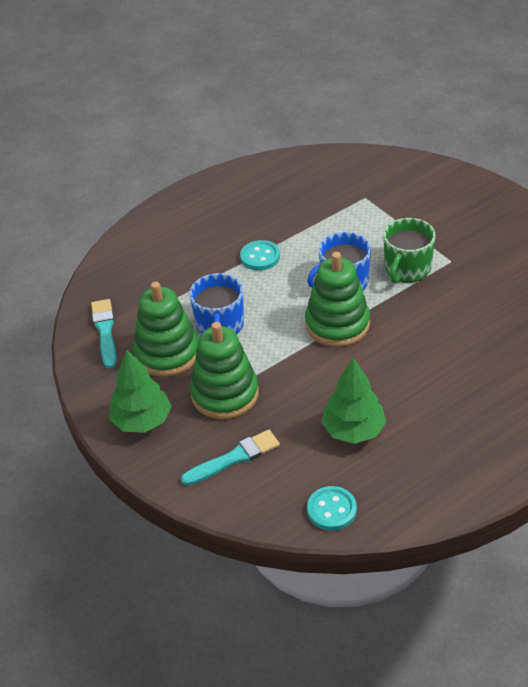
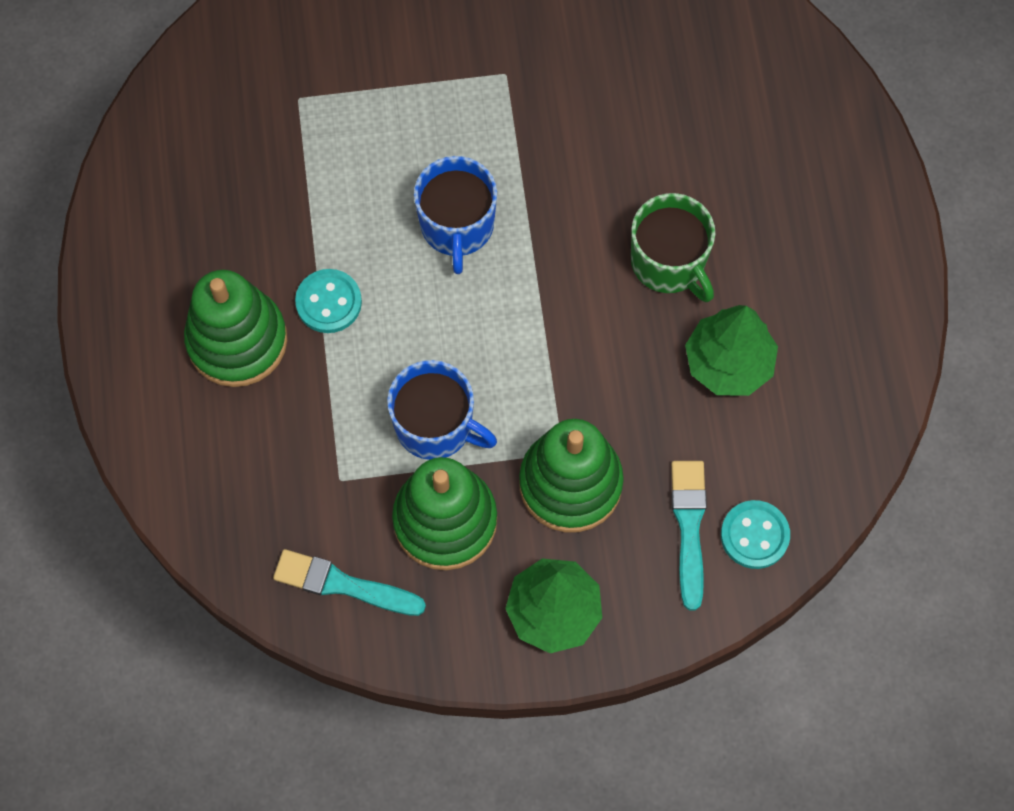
camera: 65 degrees left, 25 degrees up
(331, 510) = (836, 456): turquoise button -> turquoise button (754, 535)
(337, 324) = (532, 278): green stacking toy -> green stacking toy (237, 340)
(407, 269) = (484, 134): green mug -> green mug (669, 262)

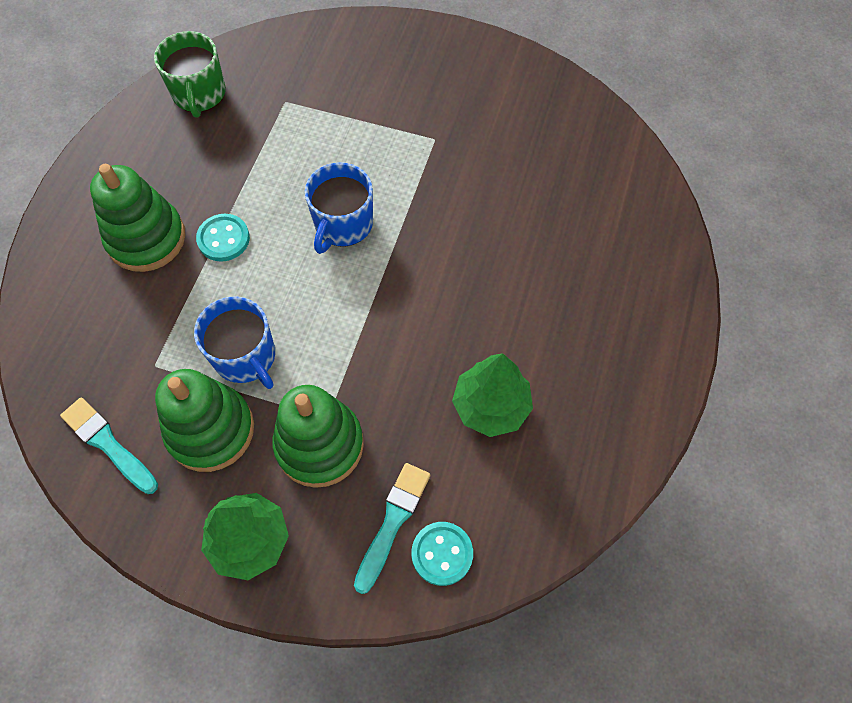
camera: 25 degrees right, 5 degrees down
(669, 262) = (483, 312): green mug -> green mug (199, 94)

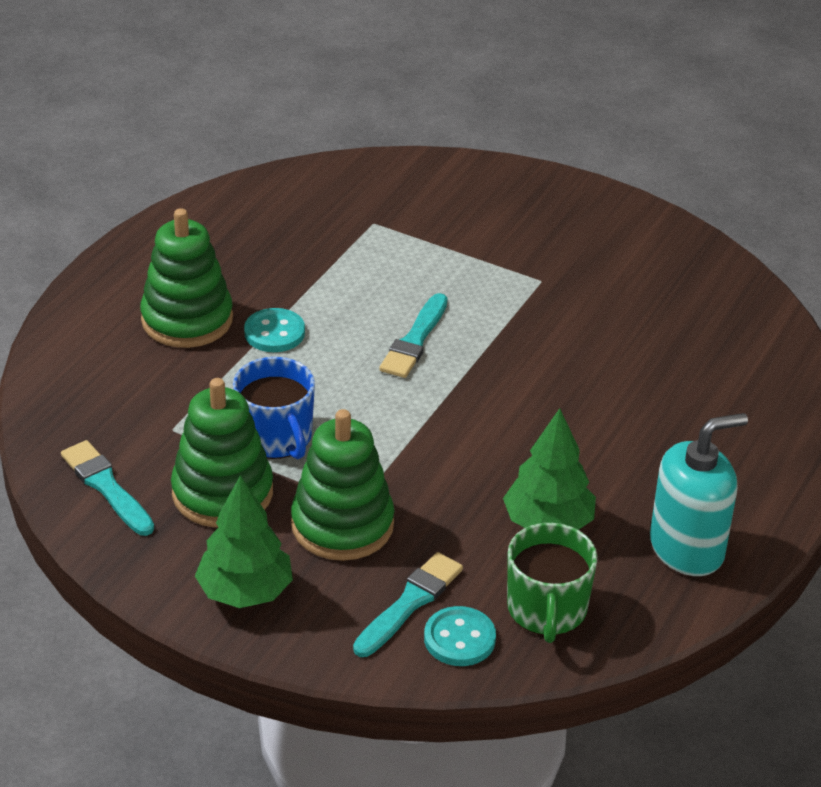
camera: 10 degrees right, 25 degrees down
(199, 94) = (275, 202): green mug -> green mug (547, 610)
(343, 224) = (415, 340): blue mug -> turquoise brush
(609, 410) = (687, 548): none -> turquoise soap dispenser

